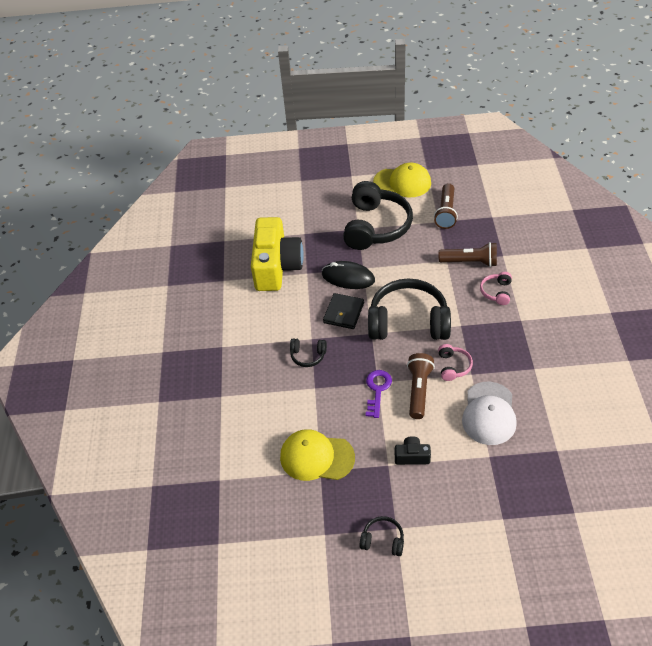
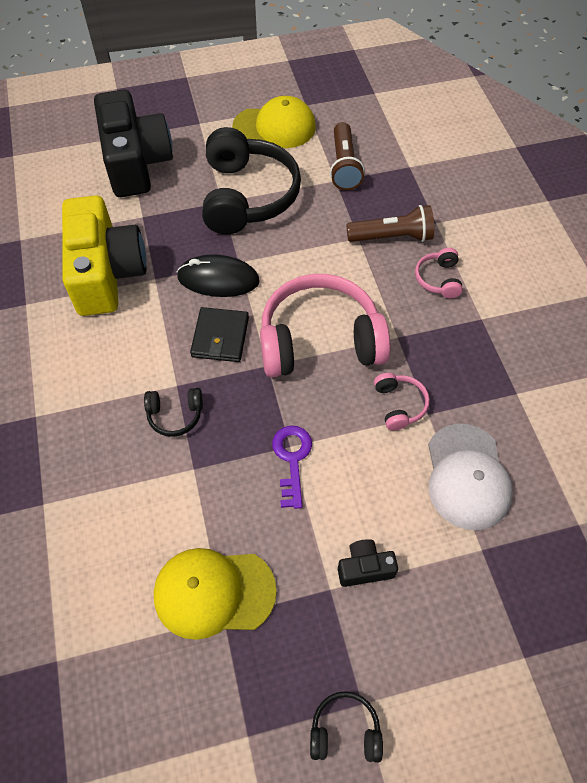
camera: 15 degrees left, 10 degrees up
(305, 198) = (136, 162): none -> black camera
(408, 322) = (320, 340): black headphones -> pink headphones
(418, 390) = (355, 451): brown flashlight -> none

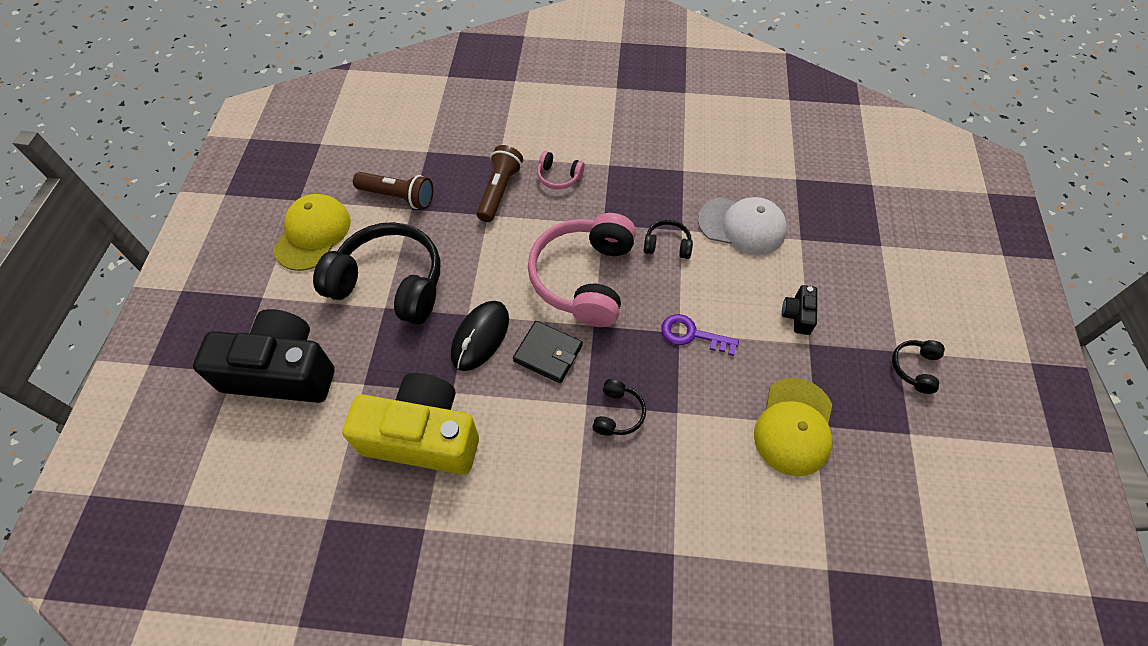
camera: 70 degrees left, 0 degrees up
(399, 405) = (667, 245): pink headphones -> black headphones

